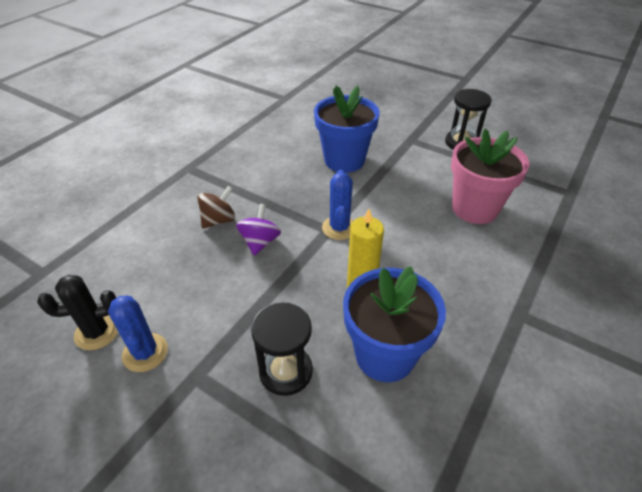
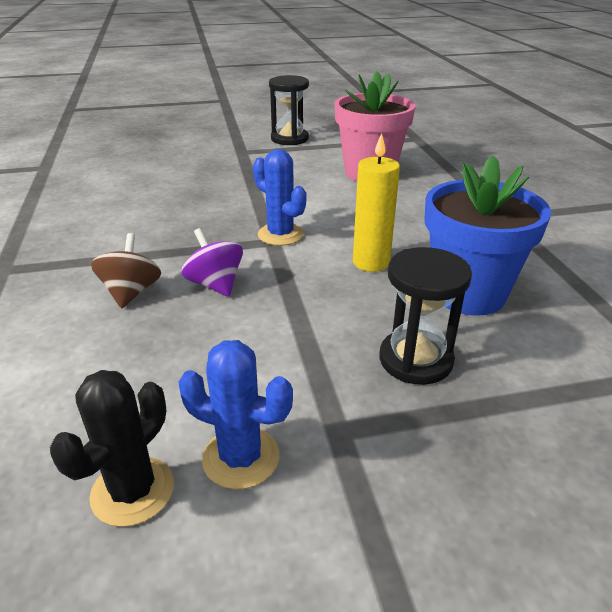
camera: 45 degrees left, 10 degrees down
(344, 160) = (200, 188): blue flower pot -> none

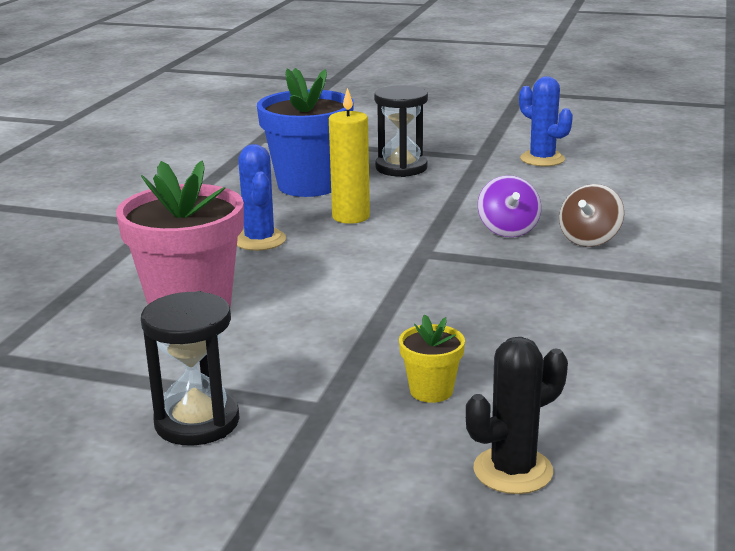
camera: 150 degrees left, 10 degrees down
(133, 491) = (604, 161): black cactus -> black cactus (513, 470)
(197, 166) = (431, 391): none -> yellow flower pot
(280, 235) = (407, 256): blue cactus -> blue cactus (259, 240)

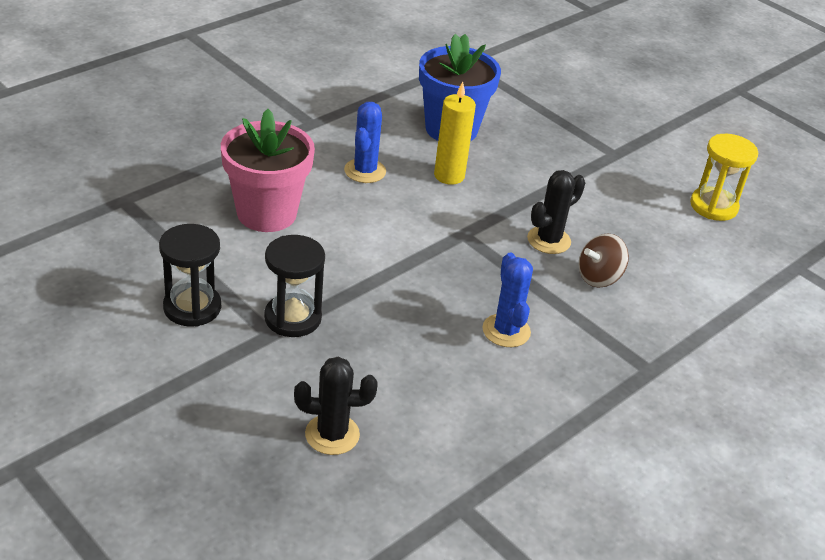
camera: 25 degrees right, 15 degrees up
(401, 168) = (538, 139): black hourglass -> black hourglass (293, 318)
(431, 391) = (346, 353): yellow flower pot -> none
(508, 230) = (548, 240): purple spinning top -> black cactus
(542, 159) = (661, 178): blue cactus -> blue cactus (506, 331)
(610, 163) = (713, 206): none -> yellow hourglass

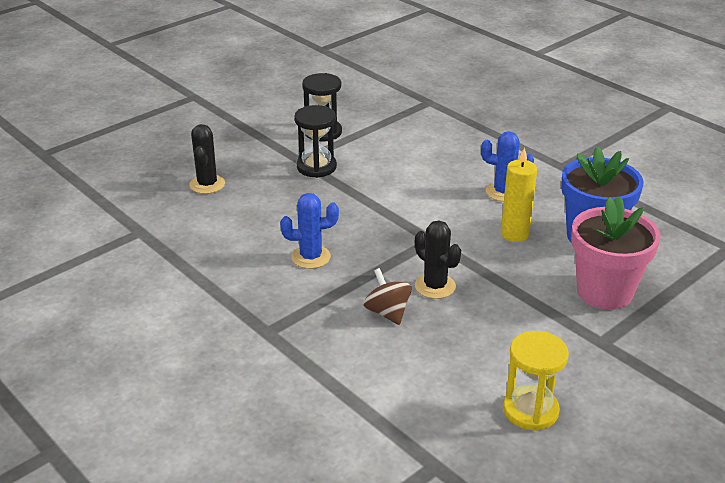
camera: 95 degrees right, 5 degrees down
(266, 213) = (431, 152): pink flower pot -> pink flower pot (604, 292)

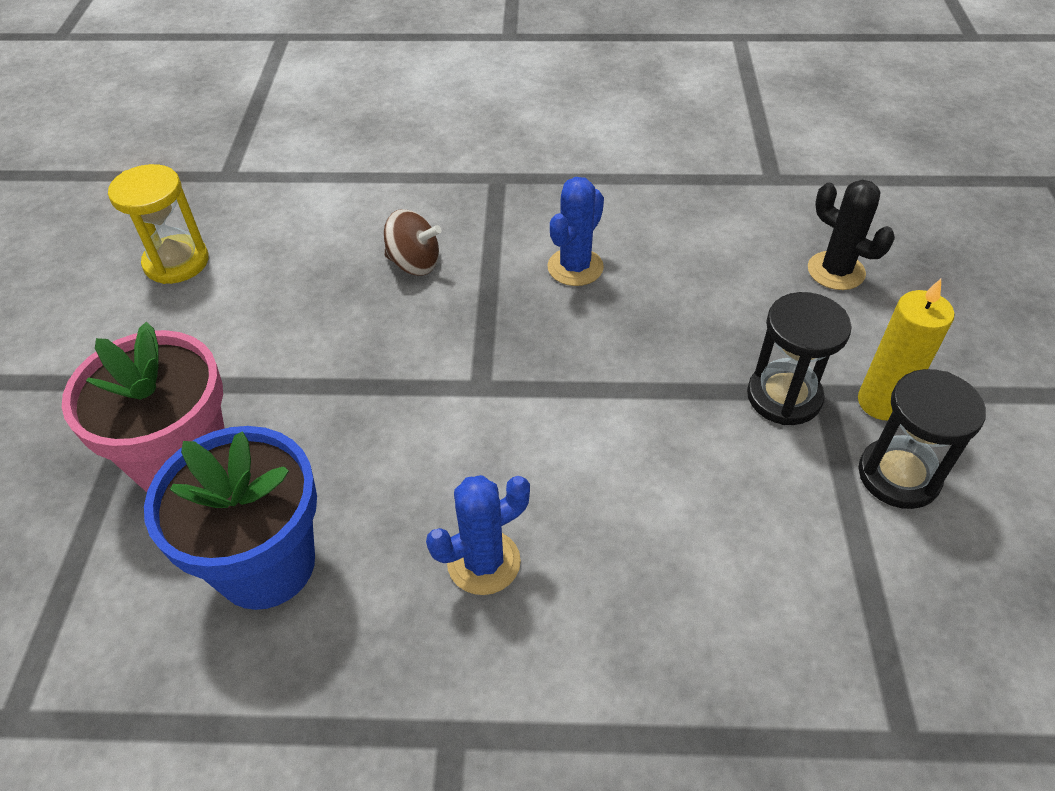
camera: 135 degrees right, 15 degrees up
(435, 286) = (401, 325): black cactus -> none
(514, 234) = (384, 480): yellow candle -> yellow candle (881, 402)

